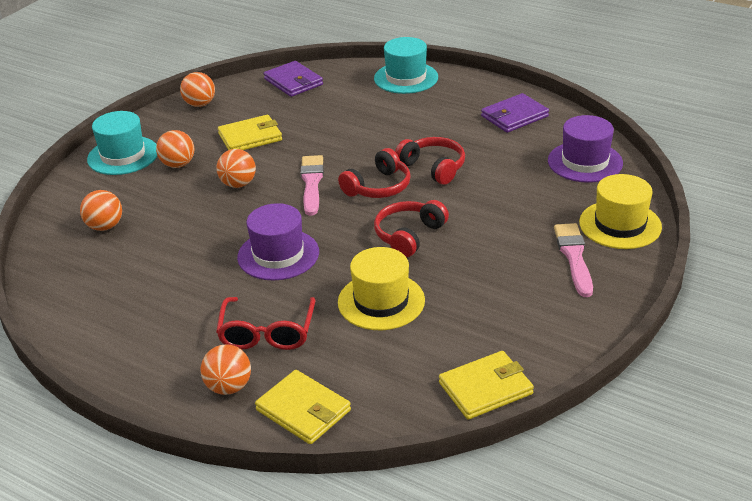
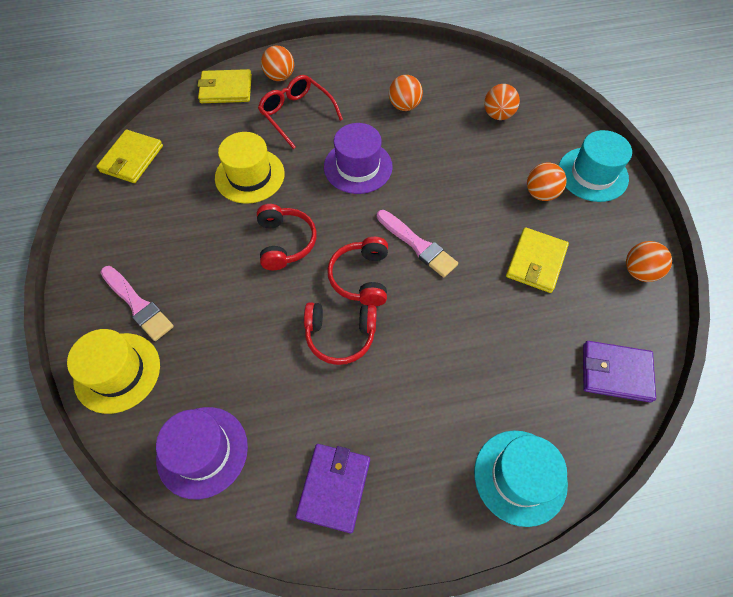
camera: 135 degrees right, 25 degrees up
(238, 184) = (469, 206): orange ball -> orange ball (404, 106)

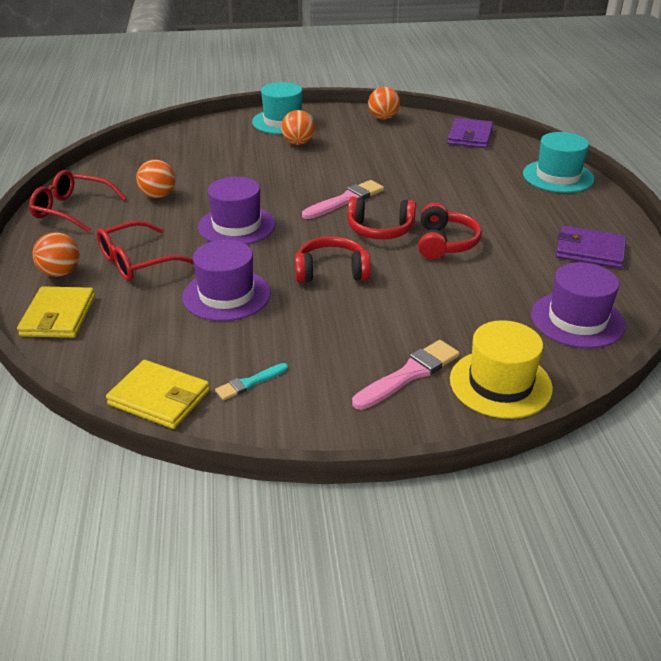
camera: 85 degrees left, 25 degrees down
(140, 204) = (249, 383): none -> turquoise brush
(250, 176) = (226, 295): yellow hat -> purple hat
(372, 60) = (72, 210): none -> red glasses
(498, 115) = (195, 151): orange ball -> none
(536, 262) = (370, 152): yellow wallet -> none

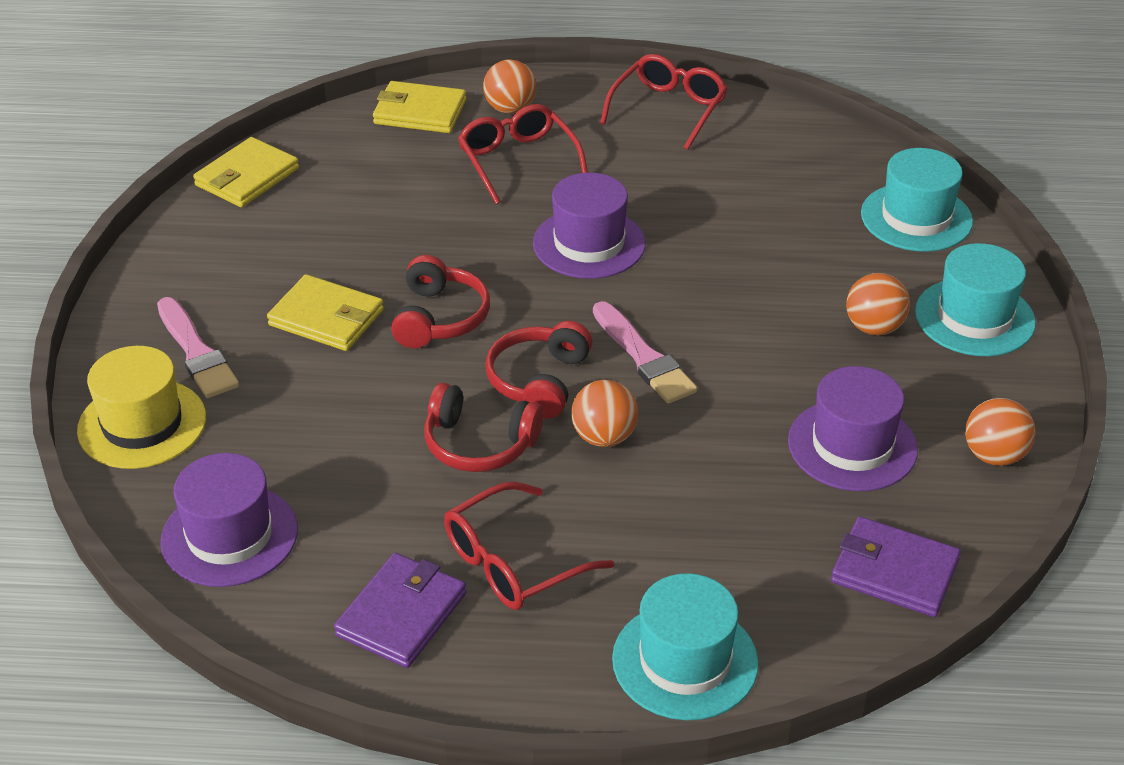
camera: 100 degrees right, 5 degrees up
(158, 196) = (696, 177): orange ball -> orange ball (604, 437)
(197, 135) = (916, 218): none -> turquoise hat
(226, 295) = (416, 227): purple hat -> purple hat (852, 445)
(249, 383) = (241, 235): turquoise brush -> none
(346, 318) = (326, 318): none -> yellow wallet
(529, 223) = (513, 562): none -> red glasses

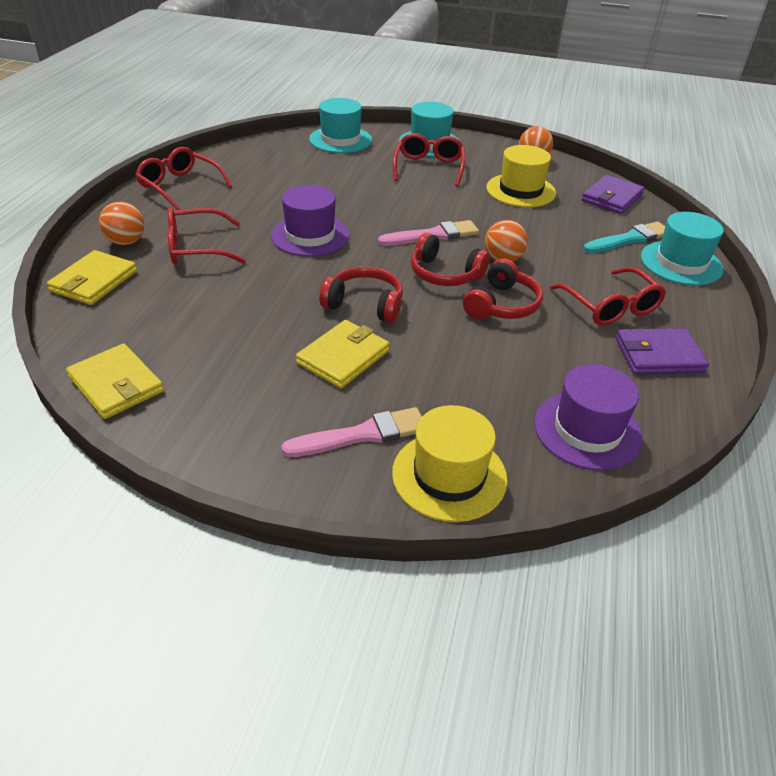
camera: 80 degrees left, 0 degrees up
(401, 614) = (658, 355): purple wallet -> purple wallet turned 45 degrees counterclockwise
(740, 593) = (630, 239): none -> turquoise brush
(852, 445) = (520, 190): purple hat -> yellow hat
(874, 327) = (429, 167): orange ball -> red glasses

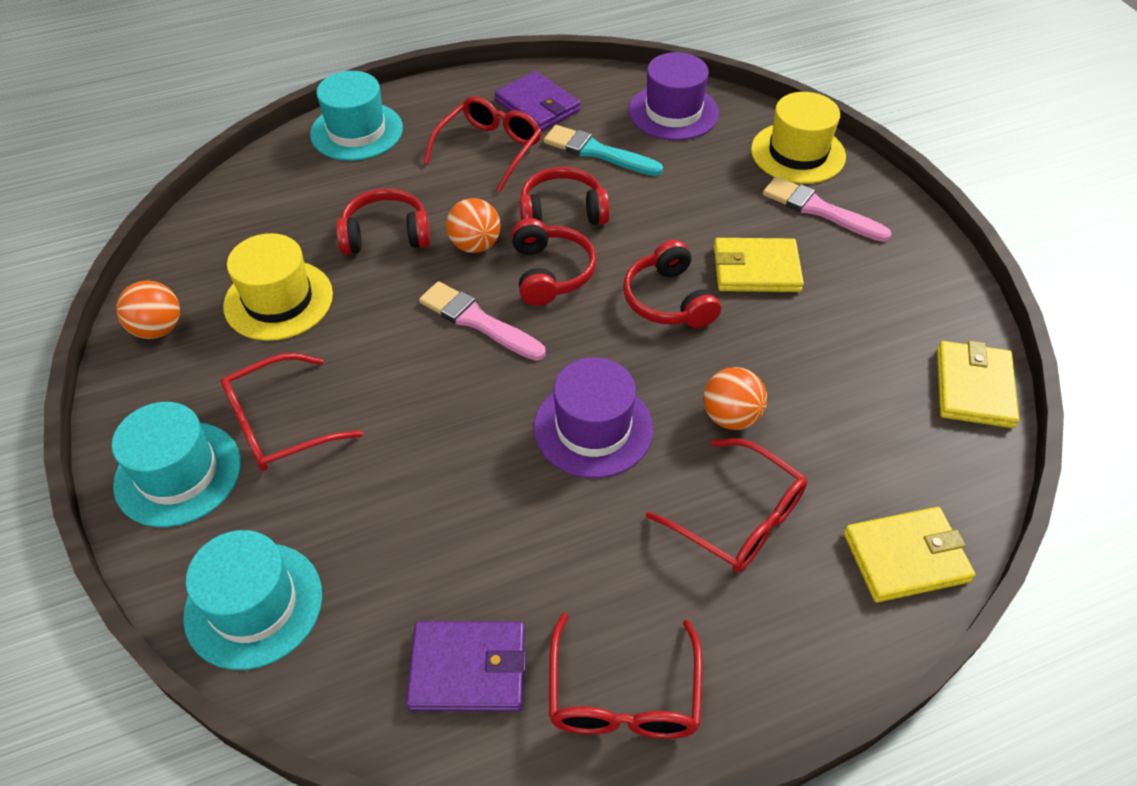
camera: 125 degrees left, 10 degrees up
(126, 242) = (812, 609): orange ball -> orange ball (730, 417)
(546, 235) = (386, 234): none -> red headphones
(612, 198) = (232, 218): purple wallet -> purple wallet (468, 668)
(630, 239) = (335, 175): turquoise brush -> turquoise brush (597, 152)

